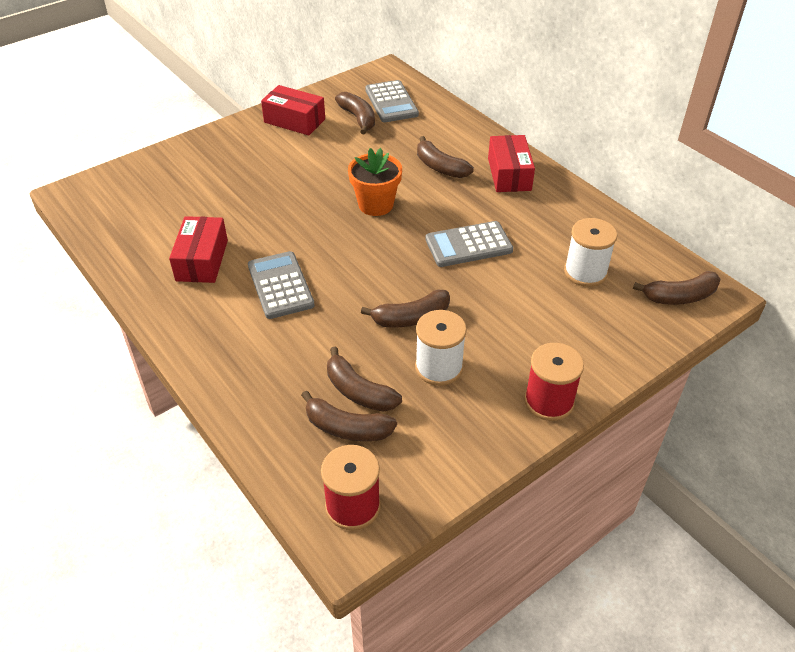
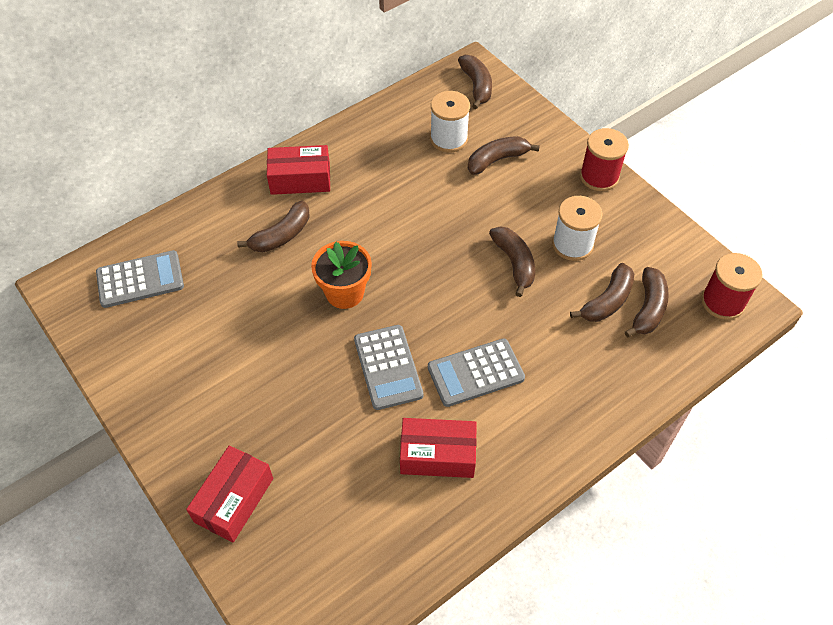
camera: 90 degrees left, 10 degrees up
(294, 121) = (163, 383): red box -> red box (234, 500)
(358, 118) = (170, 313): brown banana -> brown banana (497, 160)
(468, 245) = (412, 217): grey calculator -> grey calculator (388, 367)

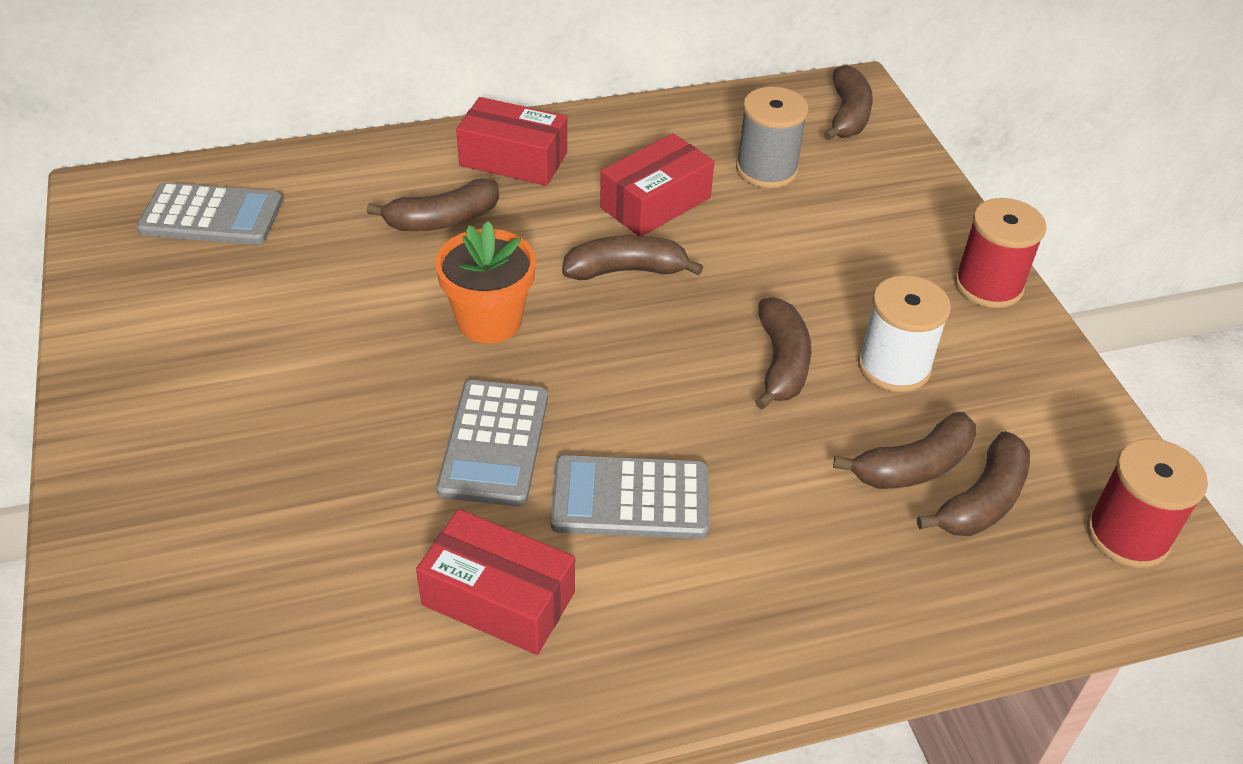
camera: 20 degrees right, 10 degrees down
(234, 500) = (146, 548): red box -> red box (655, 203)
(448, 139) = (766, 169): white spool -> grey spool
(497, 160) = (829, 217): brown banana -> brown banana (626, 270)

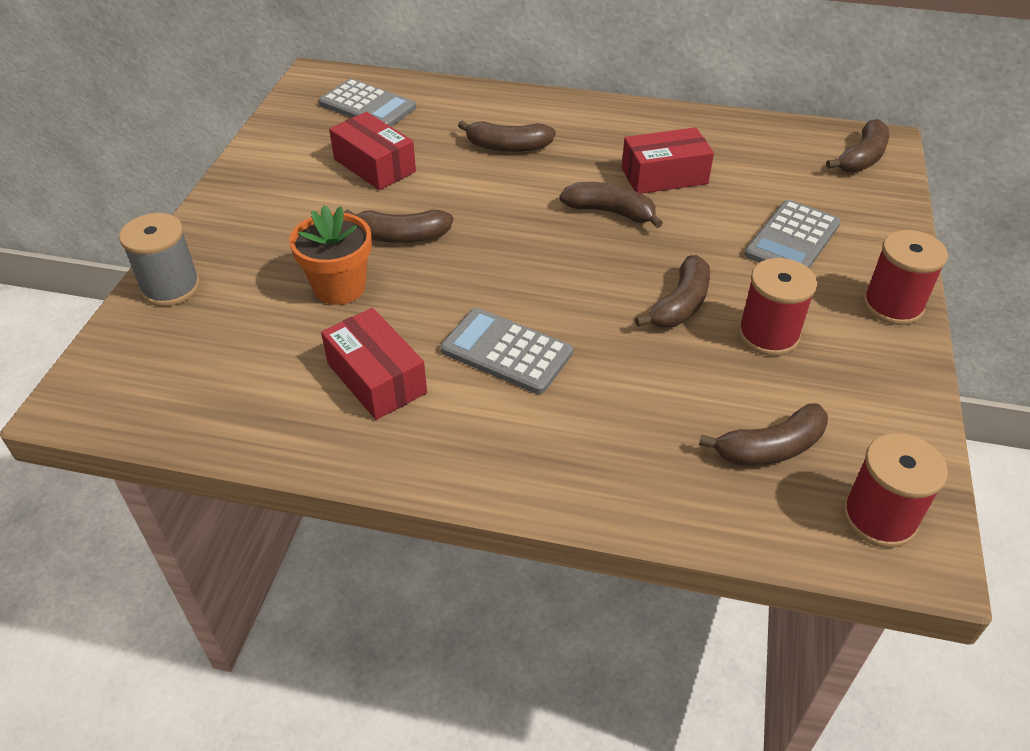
camera: 30 degrees right, 0 degrees up
(489, 321) = (493, 215): orange flower pot -> orange flower pot (339, 287)
(494, 443) = (442, 287): grey calculator -> grey calculator (792, 239)
(513, 159) = (583, 123): red box -> red box (374, 165)
(766, 169) = (766, 177): grey spool -> grey spool (171, 287)
(894, 366) = (768, 335): white spool -> red spool
(913, 466) = (731, 405): brown banana -> brown banana (401, 236)

